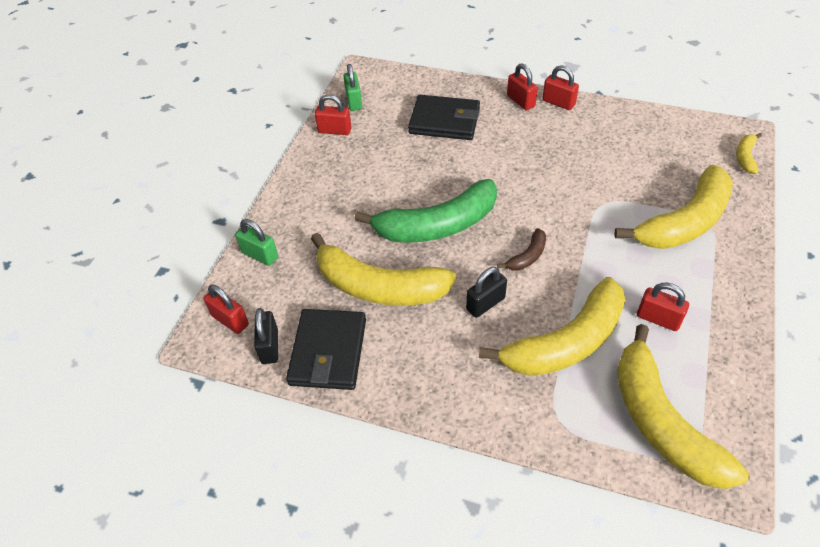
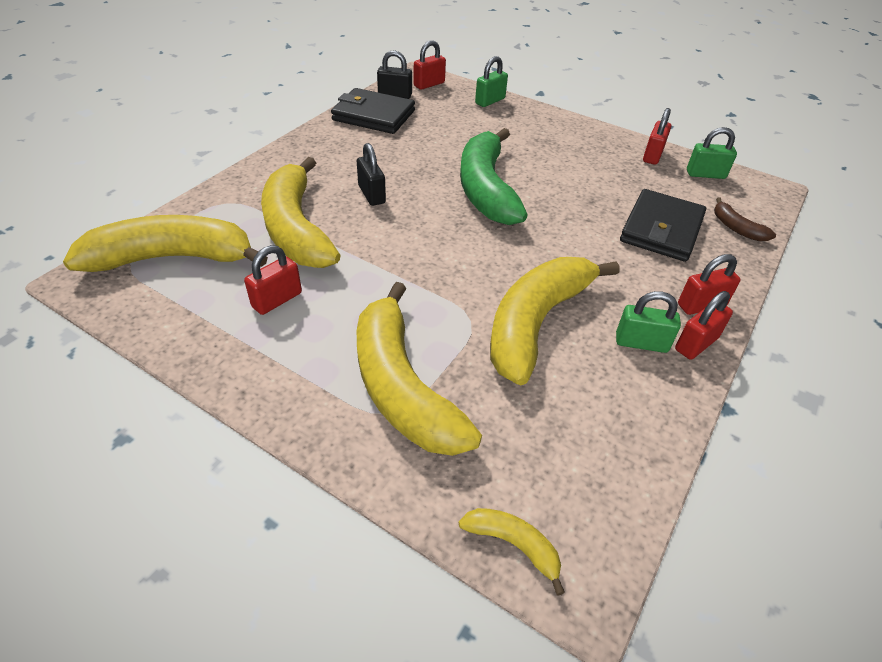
camera: 100 degrees right, 5 degrees down
(378, 287) = (425, 145): yellow banana -> yellow banana (536, 323)
(527, 256) = (415, 234): brown banana -> brown banana (736, 228)
(573, 124) = (641, 343): none -> green padlock

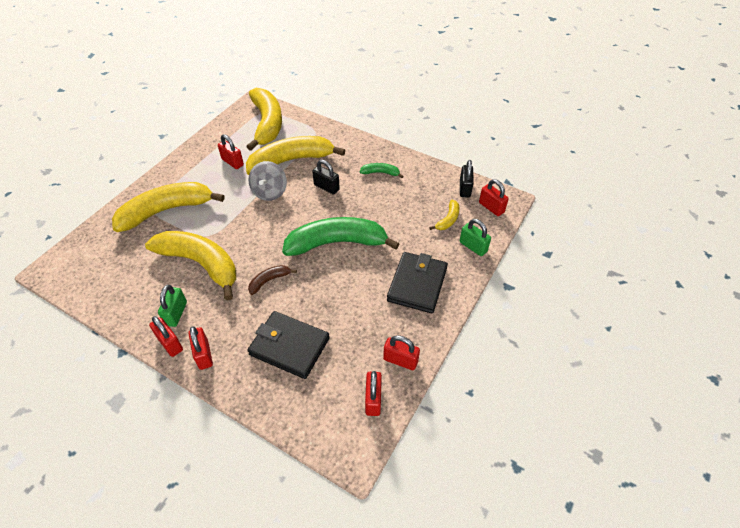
camera: 90 degrees right, 5 degrees up
(350, 148) = (380, 173): none -> green banana
(372, 194) = (326, 187): black padlock -> black padlock turned 60 degrees clockwise
(372, 251) = (270, 192): none -> grey spinning top
(373, 115) = (429, 180): black wallet -> black wallet (417, 284)
(513, 545) = (73, 249): yellow banana -> yellow banana (448, 220)
(705, 174) = (373, 399): green padlock -> red padlock
(736, 228) = (291, 404): brown banana -> brown banana (269, 280)

